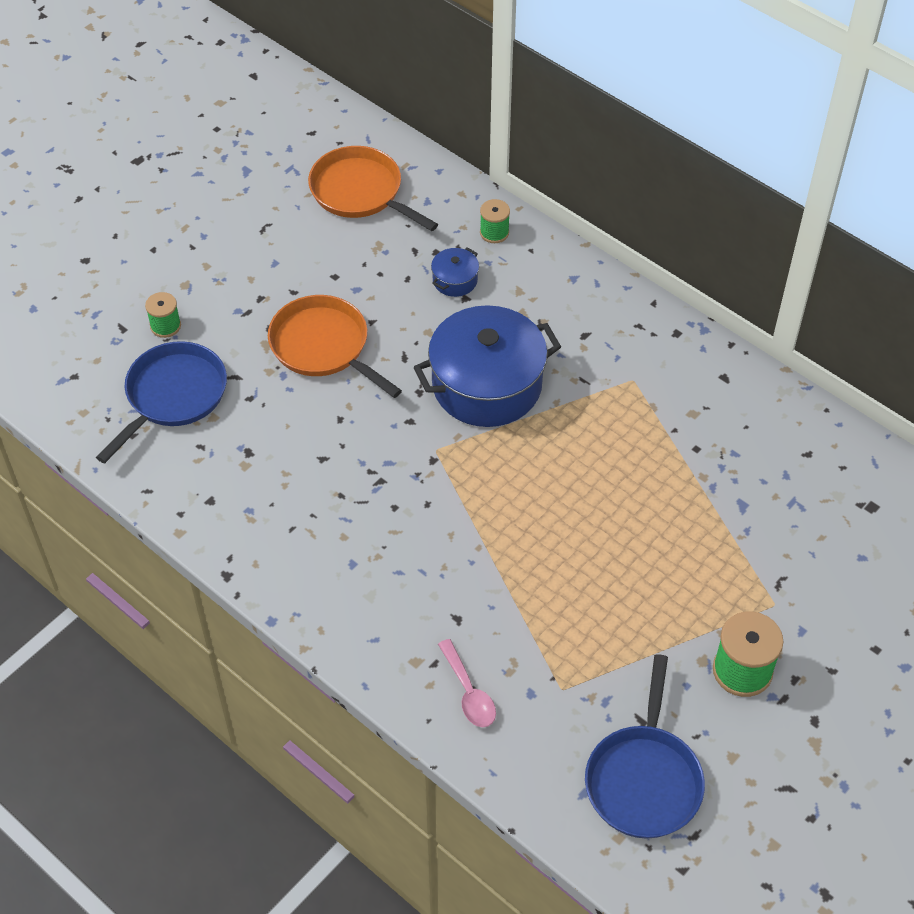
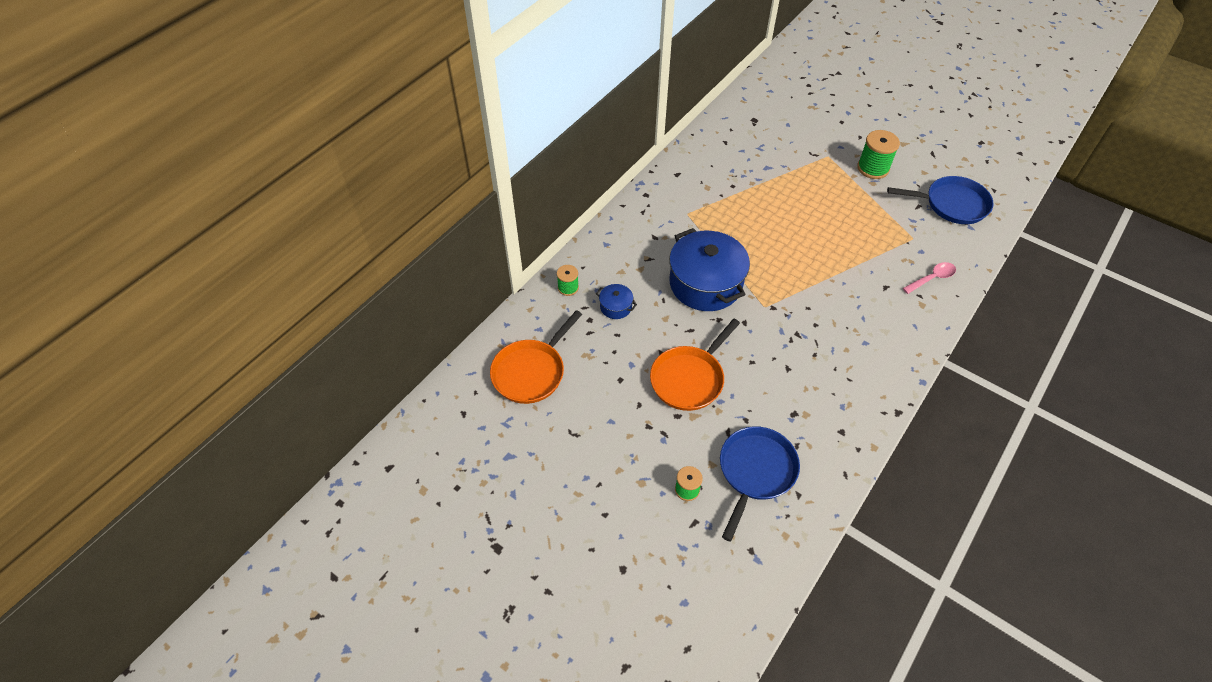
camera: 95 degrees left, 0 degrees up
(173, 396) = (755, 472): blue pan -> blue pan turned 90 degrees clockwise

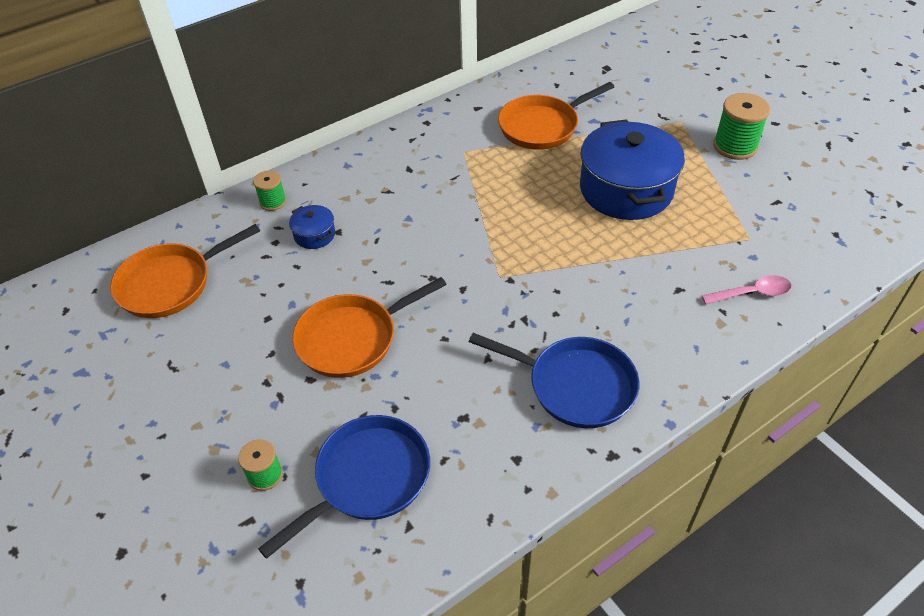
camera: 20 degrees right, 5 degrees down
(705, 284) = (439, 233): blue pot -> blue pot (626, 190)
(733, 180) = (542, 126): none -> orange pan
(952, 204) = (827, 209): blue pan -> blue pan (575, 385)

